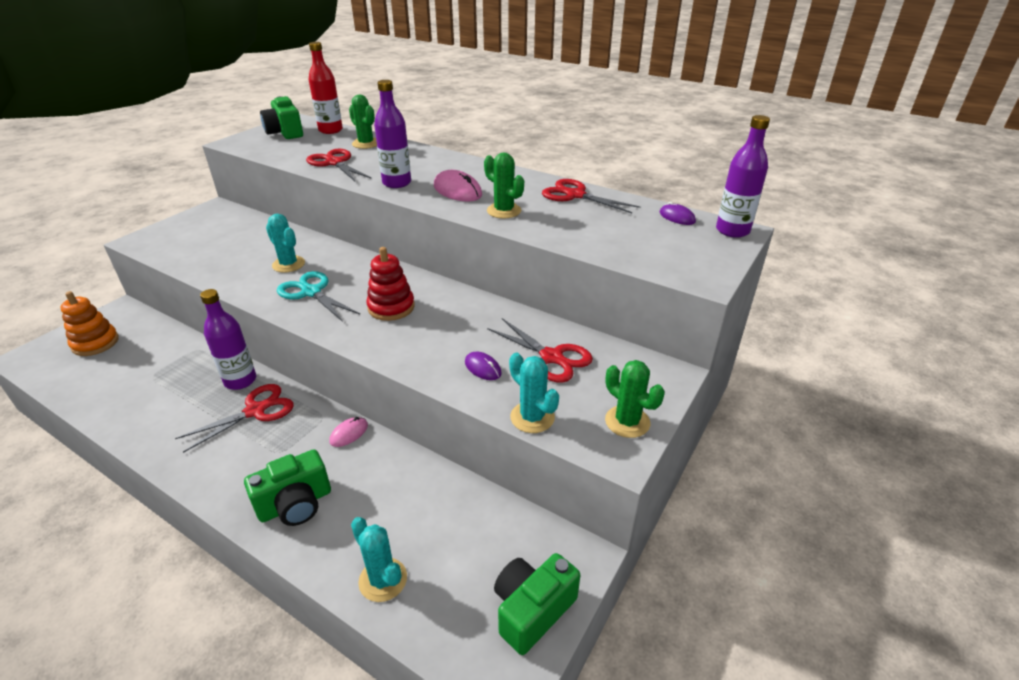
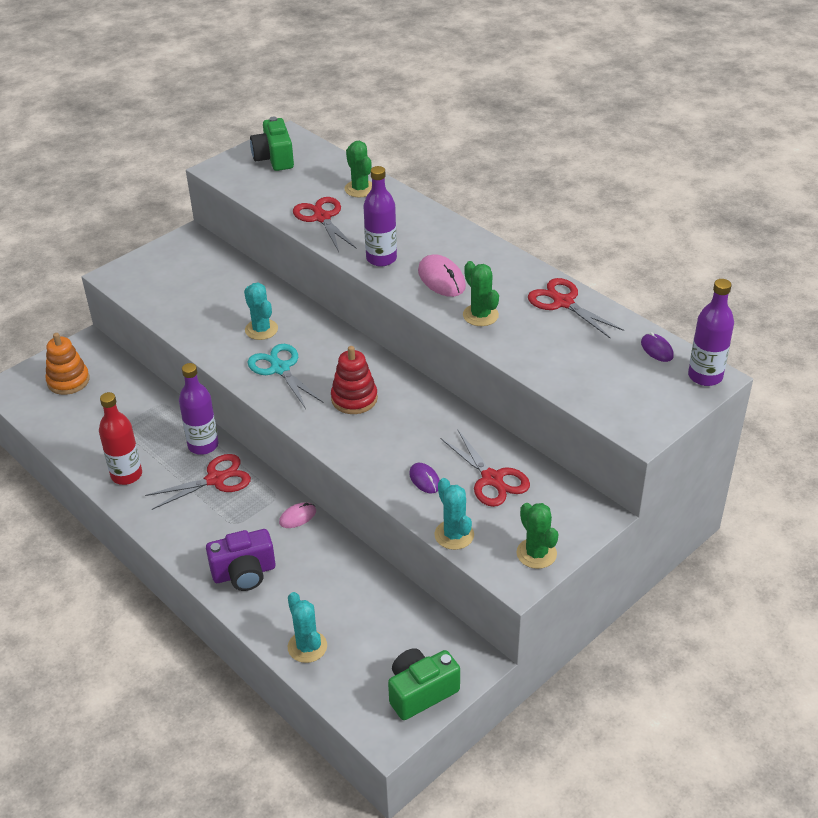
camera: 15 degrees right, 5 degrees up
(295, 504) = (244, 573): green camera -> purple camera
(330, 130) = (324, 159): red bottle -> red bottle (126, 475)

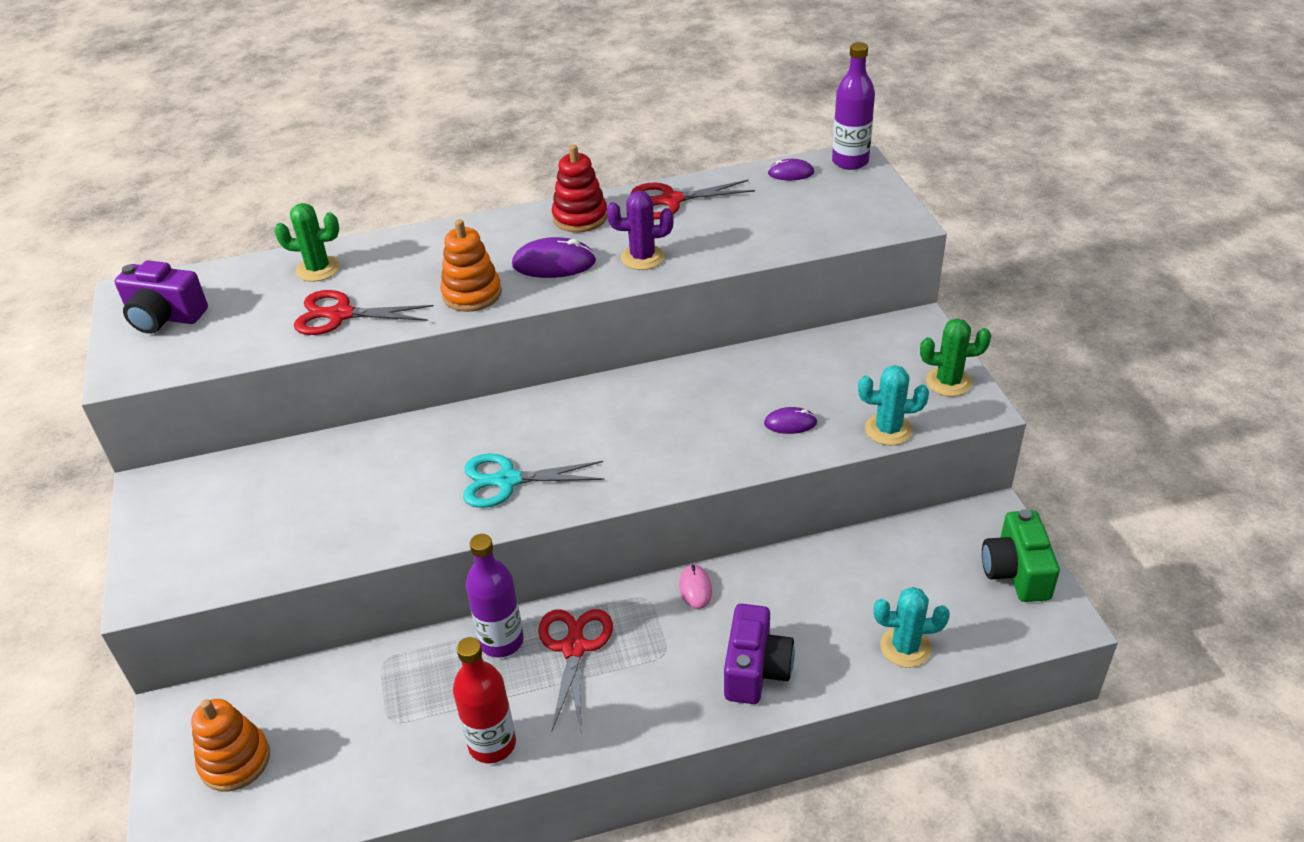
camera: 60 degrees left, 0 degrees up
(261, 329) = (417, 475): turquoise cactus -> none
(274, 158) = (165, 317): green camera -> purple camera
(354, 399) = (616, 434): red stacking toy -> red stacking toy (580, 217)
(381, 258) = (472, 294): purple bottle -> orange stacking toy
(441, 279) = (554, 263): pink mouse -> purple mouse
(480, 315) = (642, 257): green cactus -> purple cactus
(492, 479) = (823, 375): red scissors -> none

